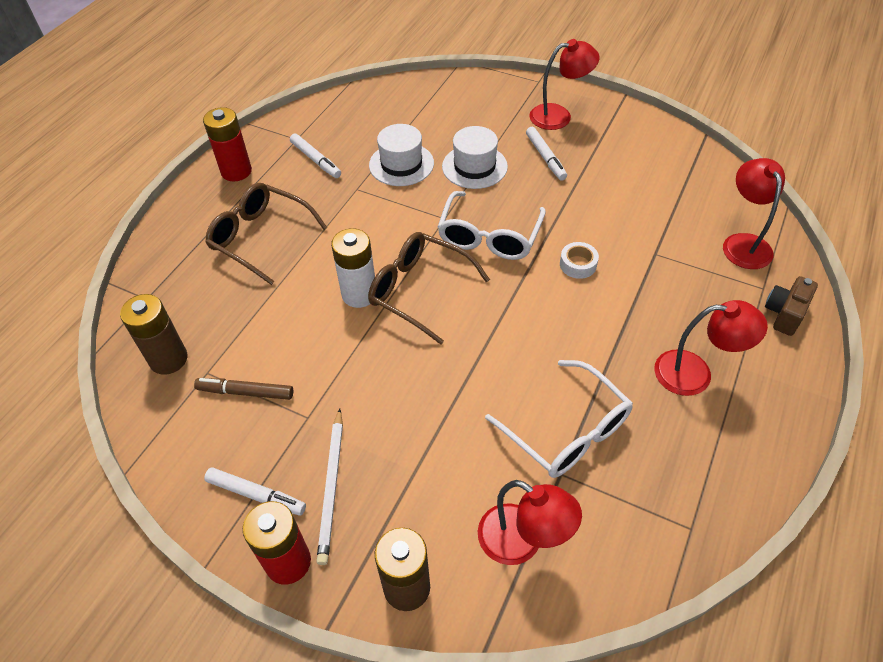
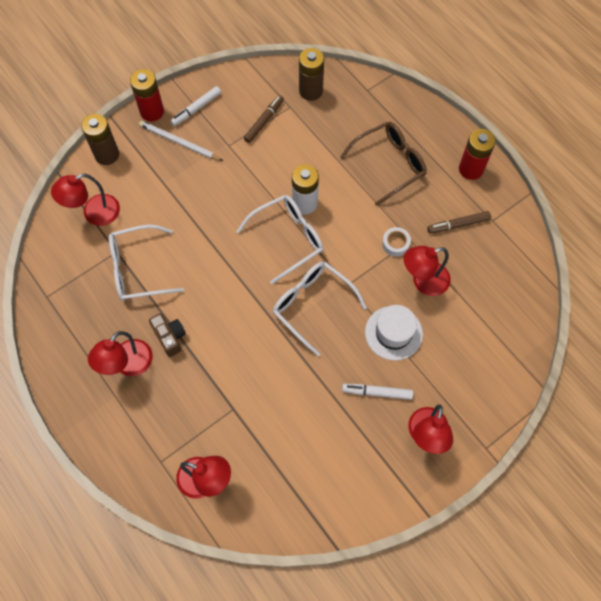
camera: 115 degrees right, 15 degrees up
(316, 160) = (458, 224): white marker -> brown marker
(401, 164) = (423, 281): white hat -> red lamp
(419, 290) = (288, 238): brown glasses -> white glasses
(578, 264) = (253, 349): white tape -> white tape (395, 244)
(784, 314) = (132, 458): brown camera -> brown camera (170, 337)

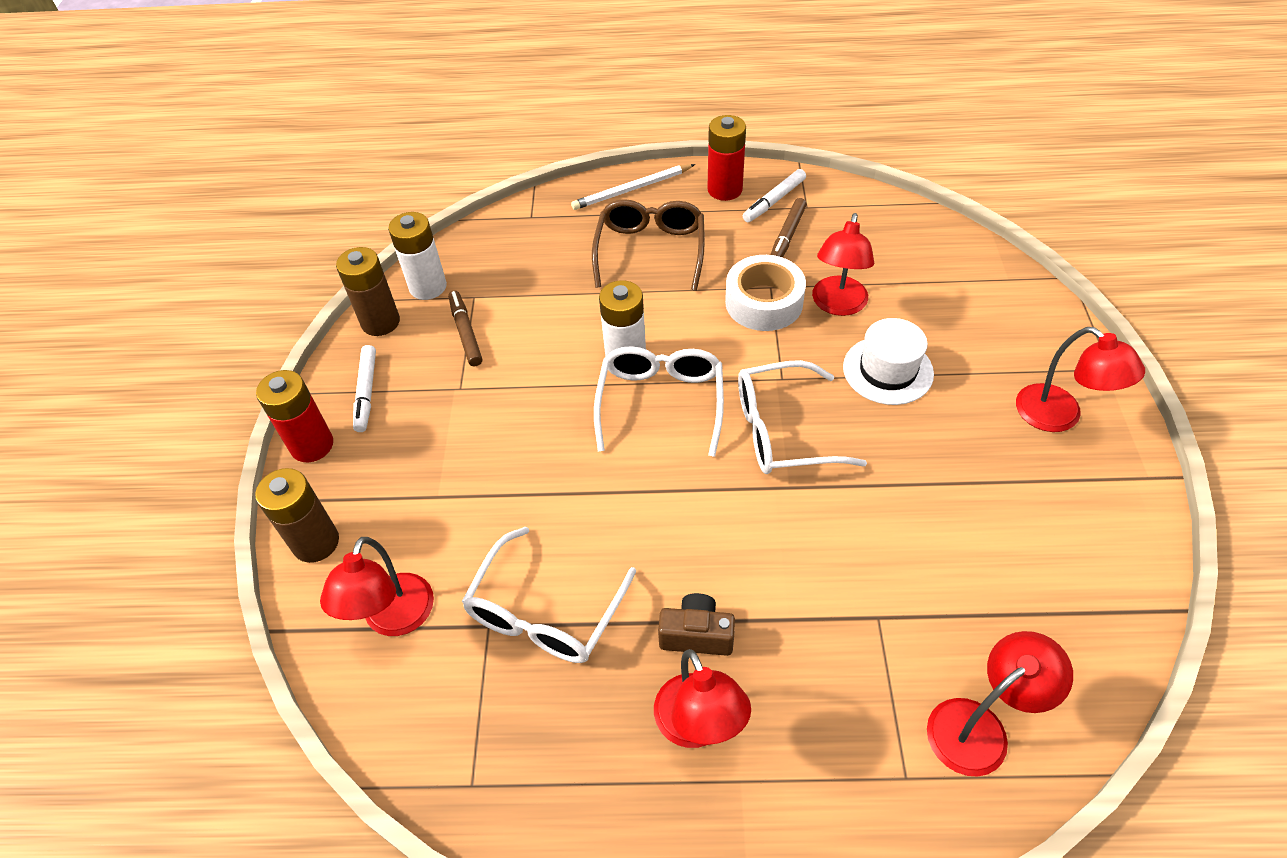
camera: 50 degrees left, 15 degrees down
(179, 142) = (395, 441): white pencil -> white pencil (632, 189)
(279, 82) = (428, 287): none -> white battery
(310, 91) = (475, 265): brown battery -> brown battery (380, 322)
(377, 392) = (963, 433): white marker -> white marker (774, 201)
(395, 244) = (764, 302): white tape -> white tape, size x1.87

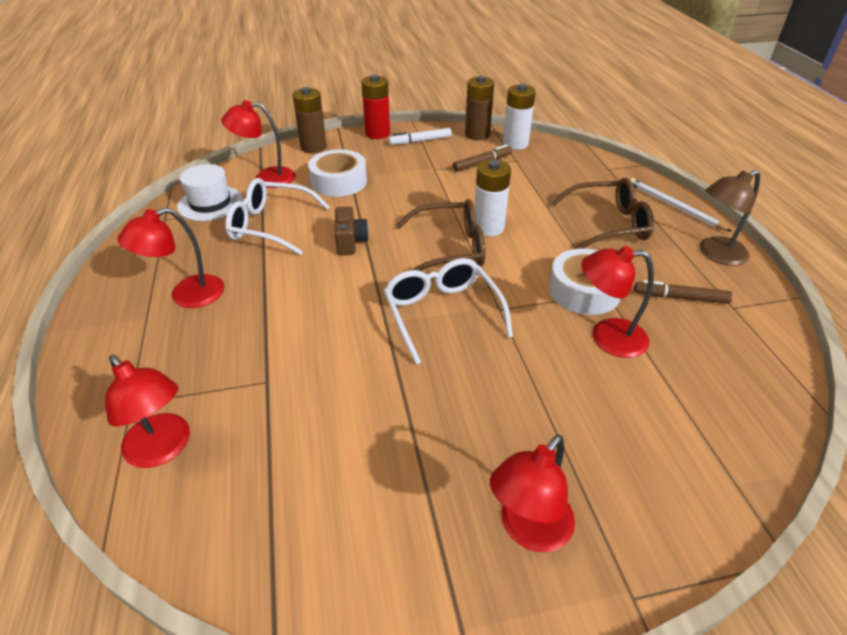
camera: 75 degrees right, 10 degrees down
(448, 512) = (339, 181): none -> white tape
(661, 402) = (450, 249): white glasses -> brown glasses
(696, 635) = (253, 288): brown camera -> brown camera (350, 242)
(725, 189) = (715, 254): red battery -> brown lamp
(774, 201) = (724, 285): white marker -> none
(887, 370) = (537, 377): white hat -> white hat (210, 203)

